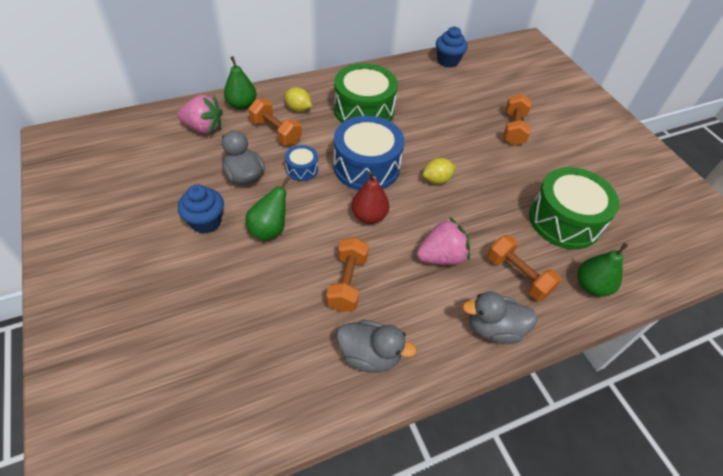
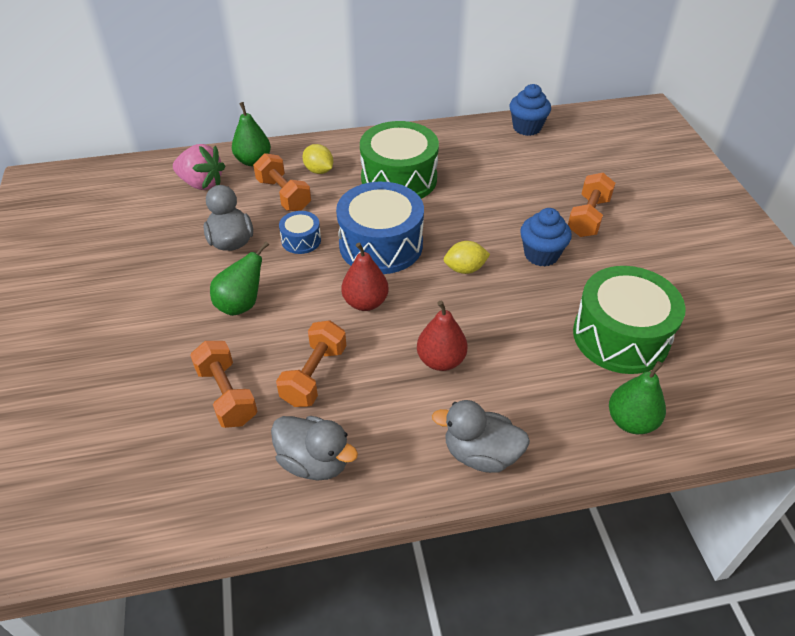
camera: 15 degrees right, 5 degrees down
(206, 222) = (171, 287): blue cupcake -> blue cupcake (541, 255)
(441, 256) = (441, 360): pink strawberry -> red pear
(518, 275) = (534, 395): orange dumbbell -> orange dumbbell (227, 395)

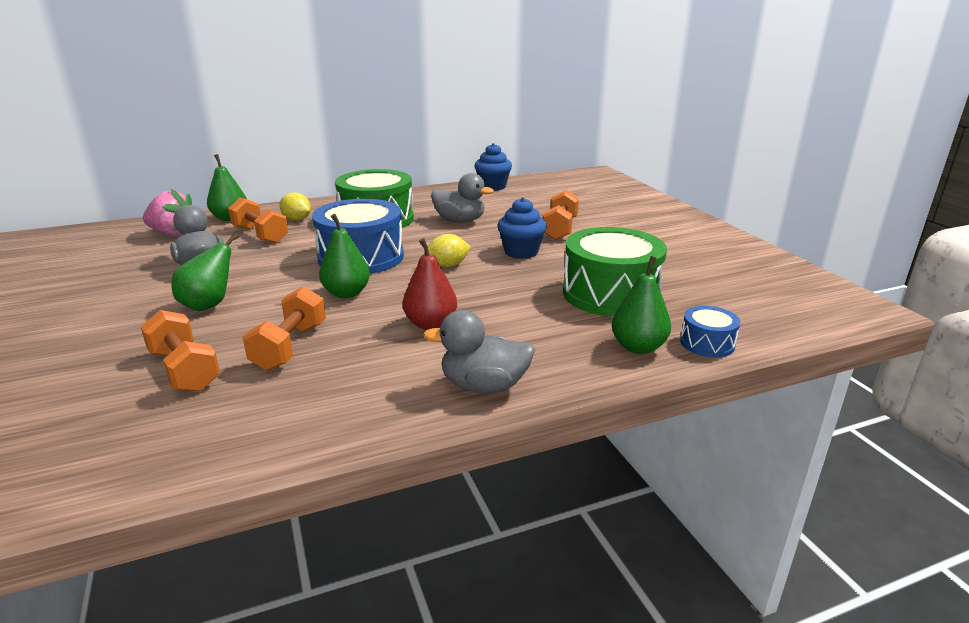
camera: 10 degrees left, 20 degrees down
(301, 240) = (277, 260): blue drum -> blue drum (707, 343)
(314, 462) = (289, 411): grey duck -> grey duck (460, 221)
(365, 302) = (346, 293): red pear -> green pear

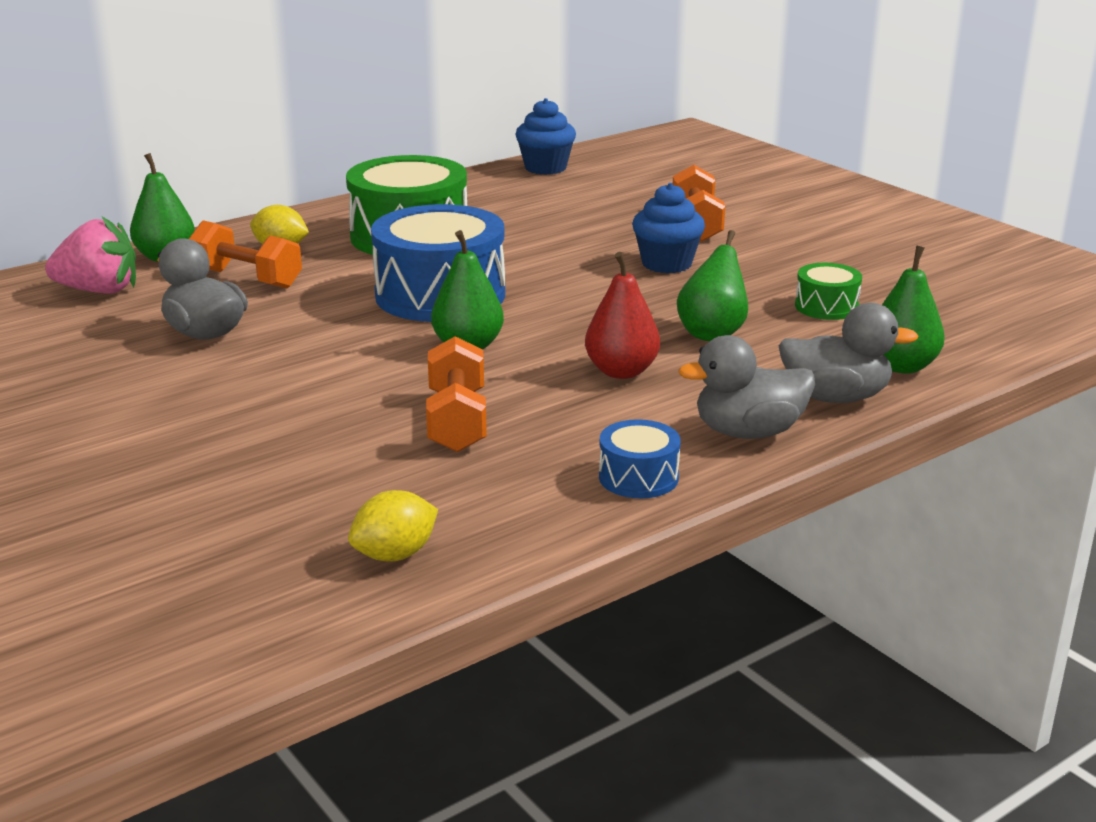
camera: 15 degrees left, 0 degrees up
(184, 370) = (342, 466): orange dumbbell -> none
(209, 305) = (281, 384): green pear -> green pear (712, 333)
(448, 265) = (578, 293): yellow lemon -> yellow lemon (395, 555)
(460, 221) = (540, 227): grey duck -> grey duck (835, 397)
(610, 294) = (826, 307): green drum -> green drum, size x0.47
(707, 343) = (979, 352): blue drum -> blue drum (638, 477)

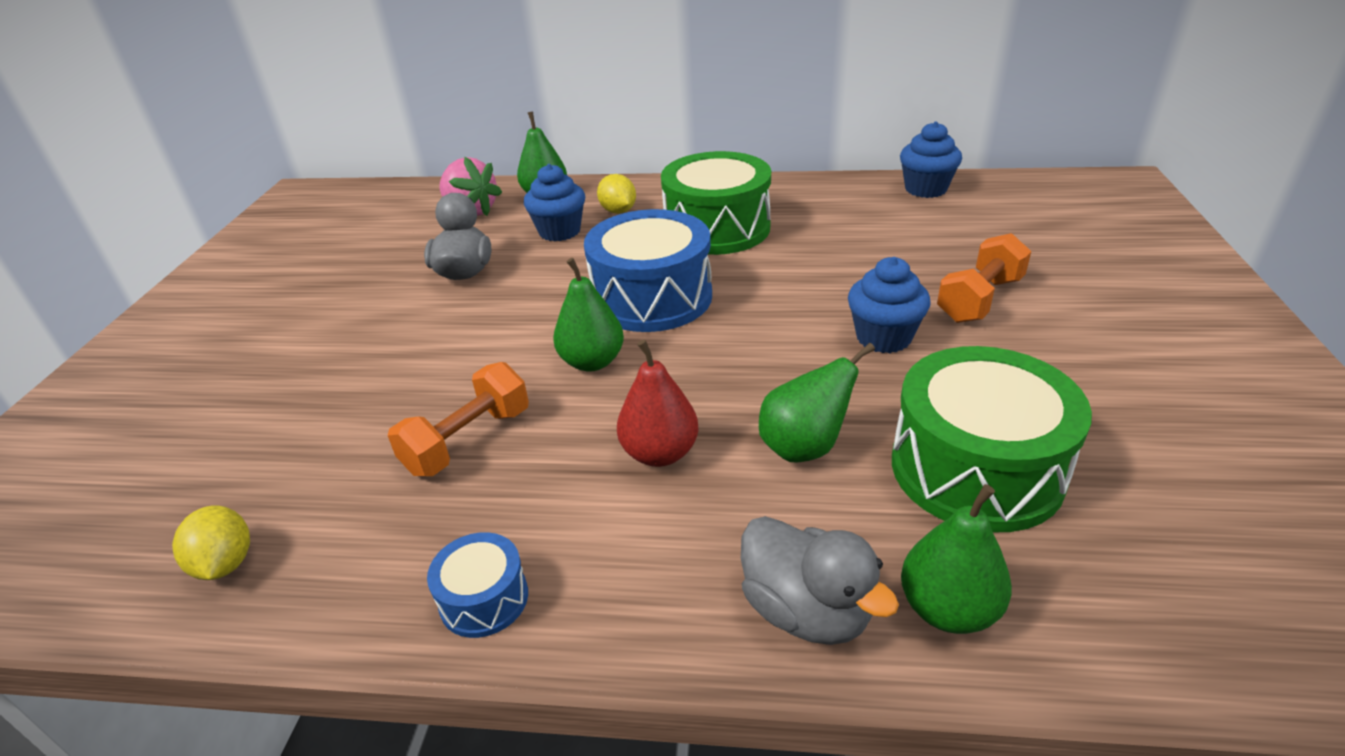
camera: 45 degrees right, 10 degrees up
(247, 278) = (559, 231): orange dumbbell -> blue cupcake
(395, 555) = (225, 564): yellow lemon -> yellow lemon turned 60 degrees clockwise
(748, 432) = (652, 605): grey duck -> none
(826, 307) = (976, 469): green drum -> green drum, size x2.11

